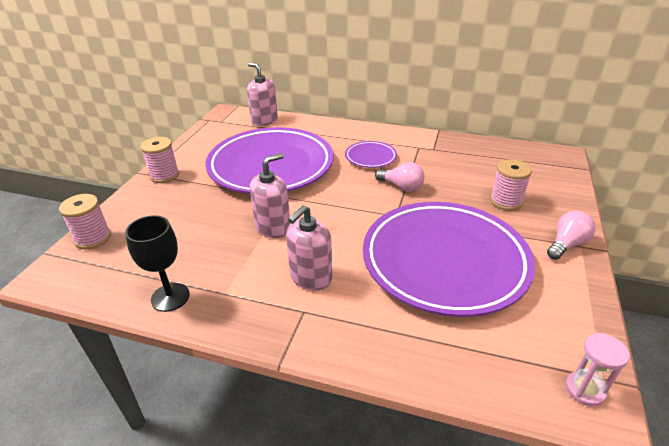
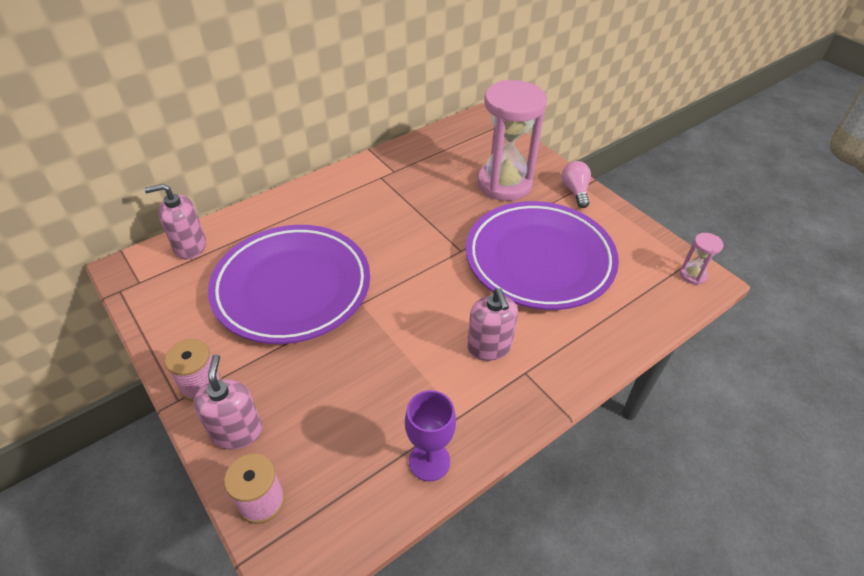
camera: 55 degrees left, 10 degrees up
(170, 297) = (429, 461): black goblet -> purple goblet
(273, 227) = (397, 337): pink soap dispenser -> pink soap dispenser (237, 431)
(370, 157) = (360, 214): purple plate -> none
(401, 187) = (426, 224): pink light bulb -> none
(506, 201) = (504, 184): pink spool -> pink hourglass

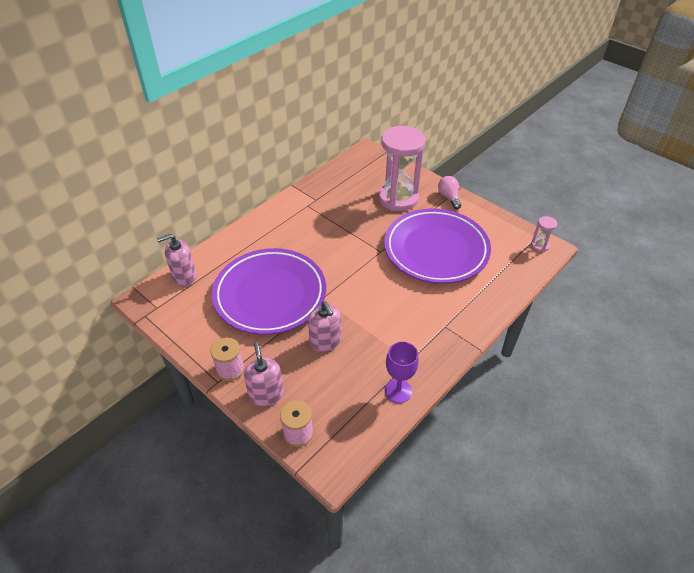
camera: 10 degrees left, 0 degrees up
(489, 347) = (417, 313): pink soap dispenser -> pink soap dispenser (325, 342)

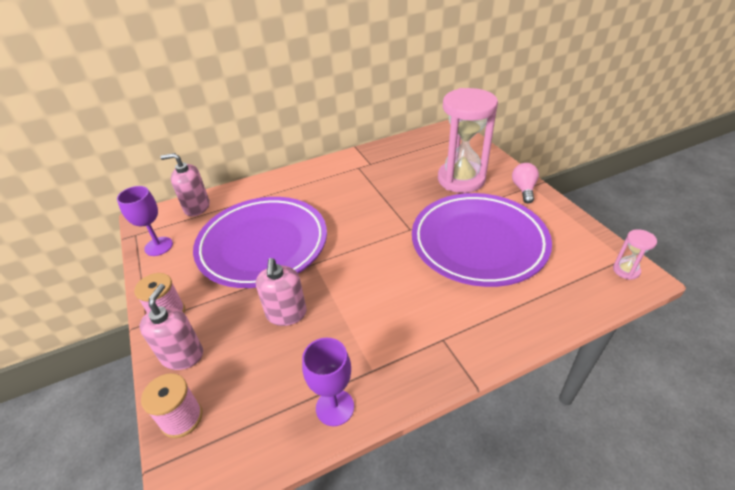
camera: 25 degrees right, 5 degrees down
(176, 320) = (158, 246): none -> purple goblet

